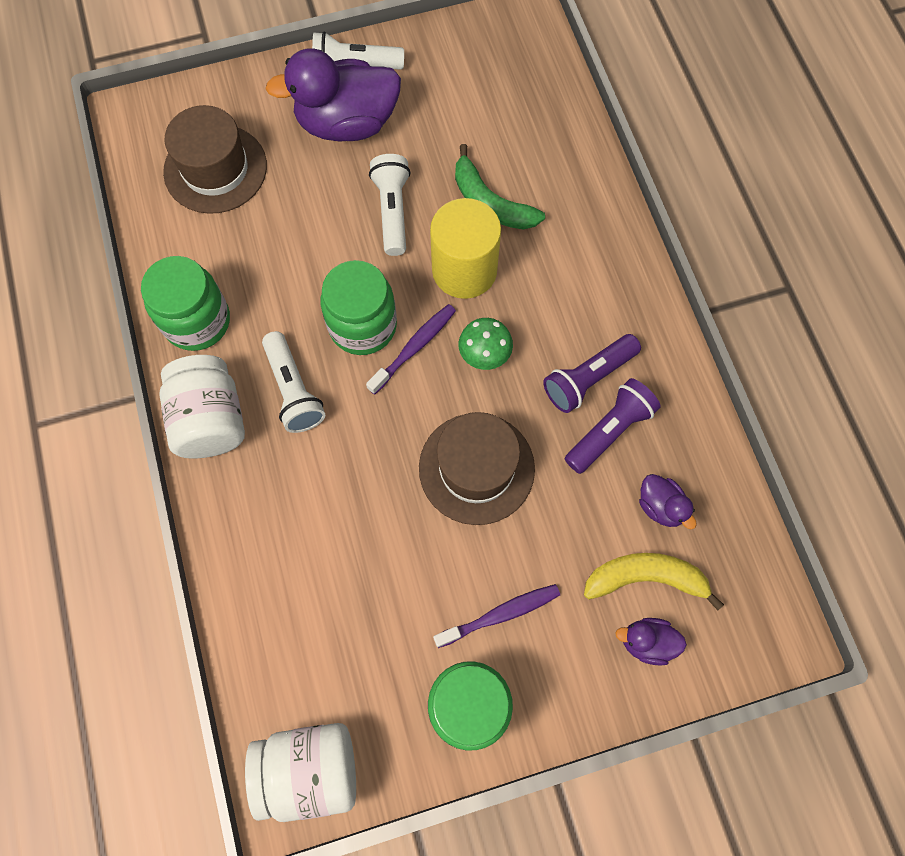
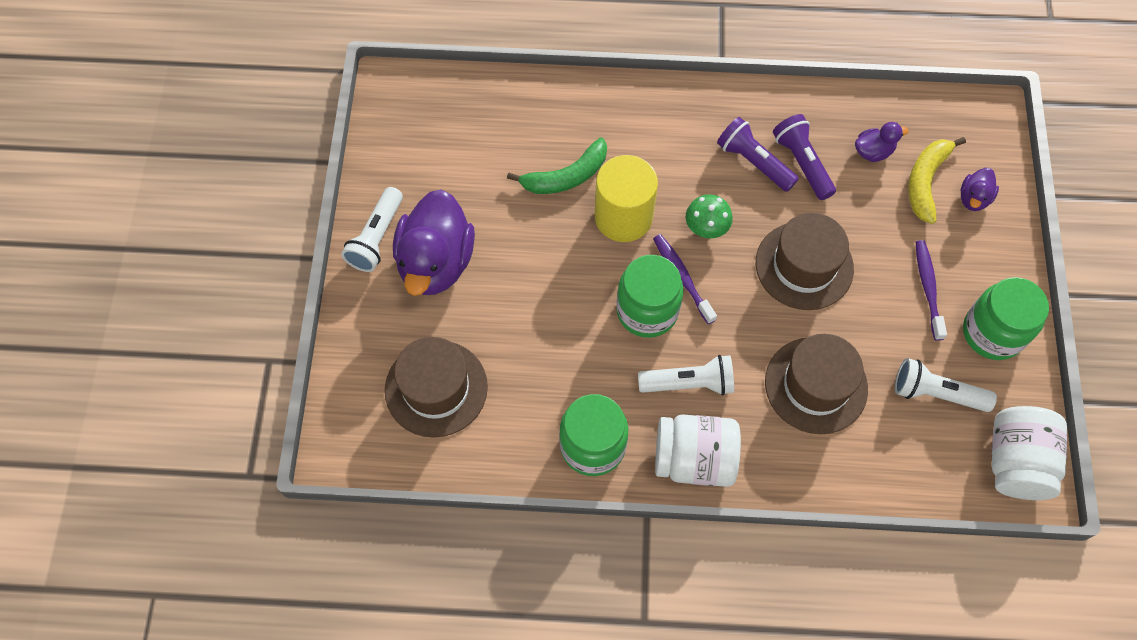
camera: 70 degrees left, 5 degrees down
(333, 519) = (816, 385): none -> brown hat
(392, 211) = (543, 253): white flashlight -> white flashlight (936, 393)
(588, 379) = (753, 162): purple flashlight -> purple flashlight turned 150 degrees clockwise

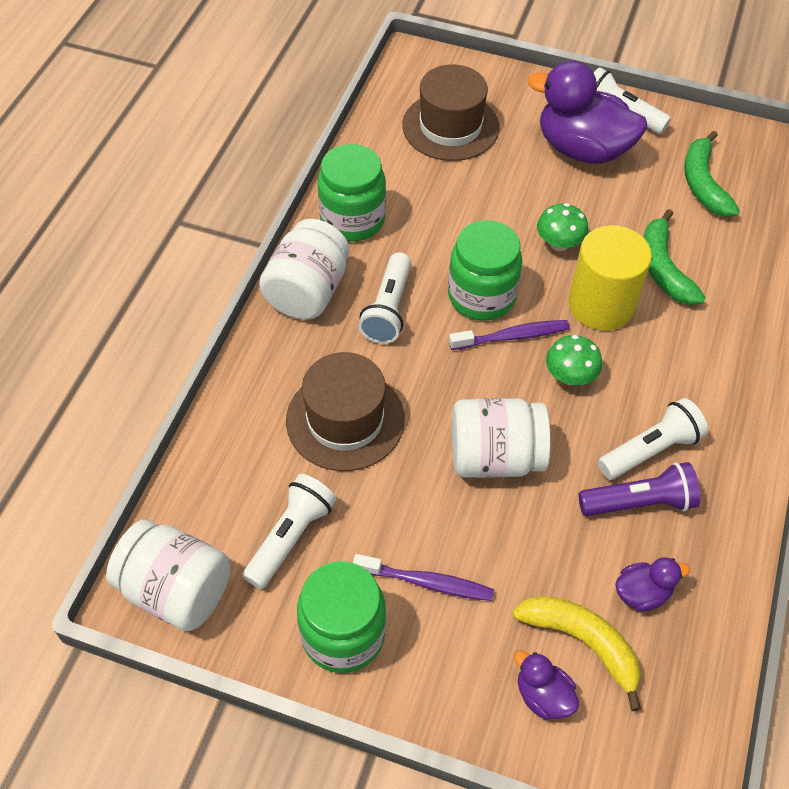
camera: 105 degrees right, 10 degrees down
(454, 158) = (703, 184): none -> green banana
(564, 261) = (559, 243): none -> green mushroom
(753, 162) = (650, 450): purple flashlight -> white flashlight
(804, 265) = (495, 457): brown hat -> white jar
(873, 152) = (642, 593): purple duck -> purple duck turned 105 degrees counterclockwise

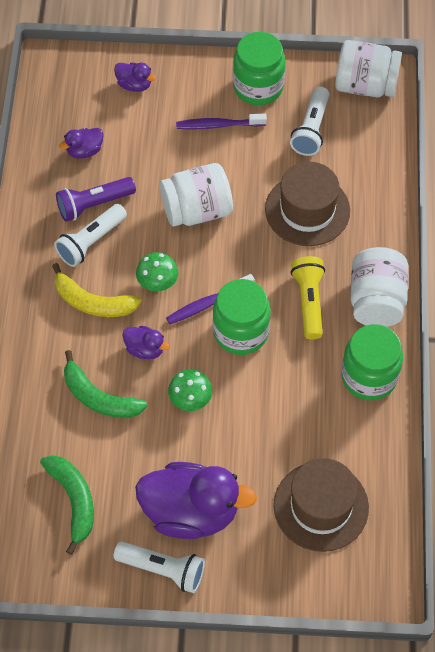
camera: 165 degrees right, 5 degrees up
(388, 309) = (309, 301): white flashlight -> yellow flashlight
(582, 642) = (117, 116): yellow banana -> yellow banana (93, 302)
(601, 305) = (145, 349): yellow cylinder -> purple duck
(663, 268) = (99, 397): green banana -> green banana turned 150 degrees clockwise

